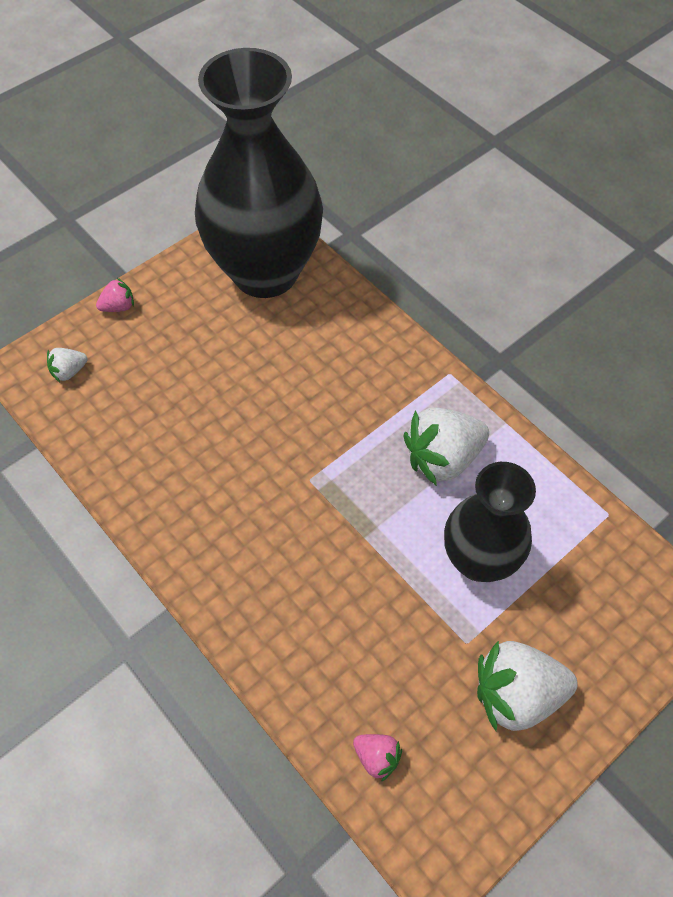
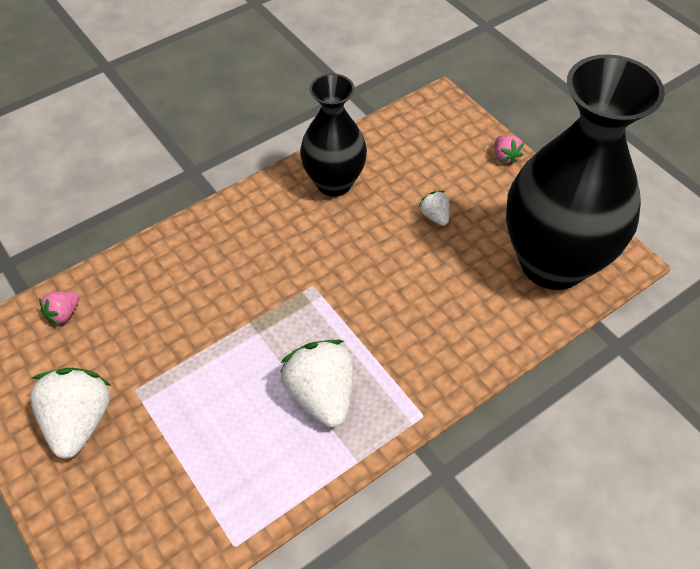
camera: 95 degrees right, 5 degrees down
(69, 371) = (435, 128): white strawberry -> white strawberry (435, 216)
(479, 560) = (209, 411): black vase -> black vase (334, 183)

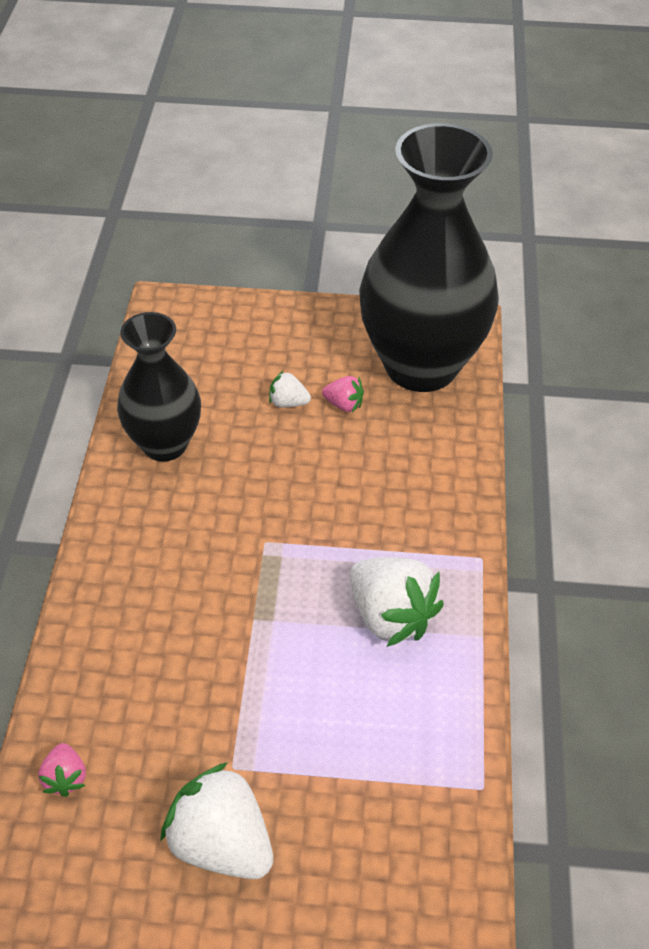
camera: 50 degrees left, 5 degrees down
(321, 395) = (390, 616): white strawberry -> white strawberry turned 150 degrees counterclockwise
(505, 156) = (279, 311): pink strawberry -> pink strawberry (344, 404)

